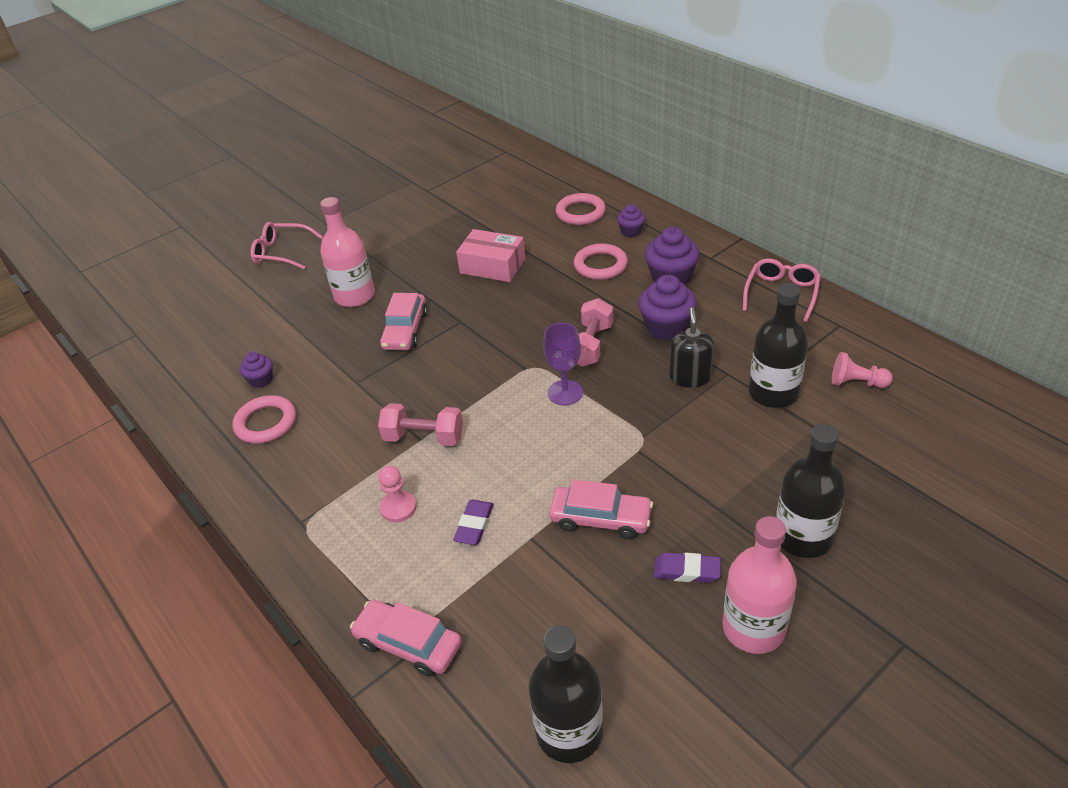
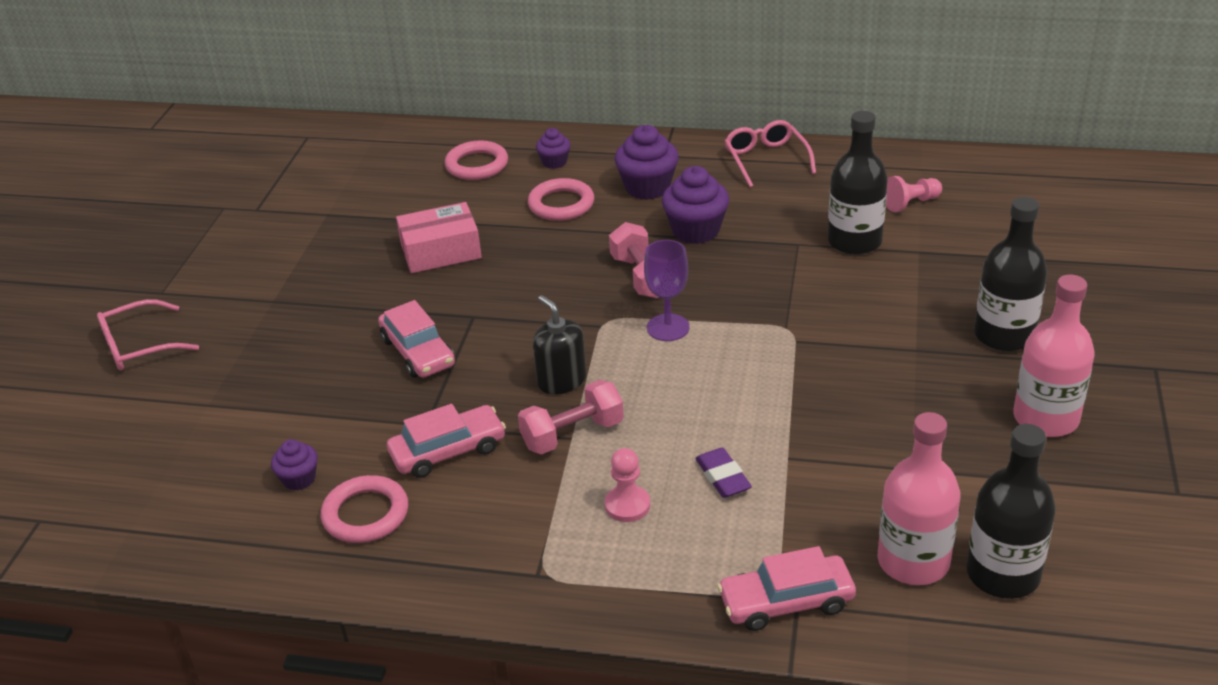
camera: 40 degrees left, 5 degrees down
(355, 296) = (307, 347): pink bottle -> pink bottle (913, 561)
(600, 519) = (830, 409): pink car -> pink car (448, 451)
(686, 571) = (948, 408): purple eraser -> none
(690, 377) = (768, 261): black soap dispenser -> black soap dispenser (561, 380)

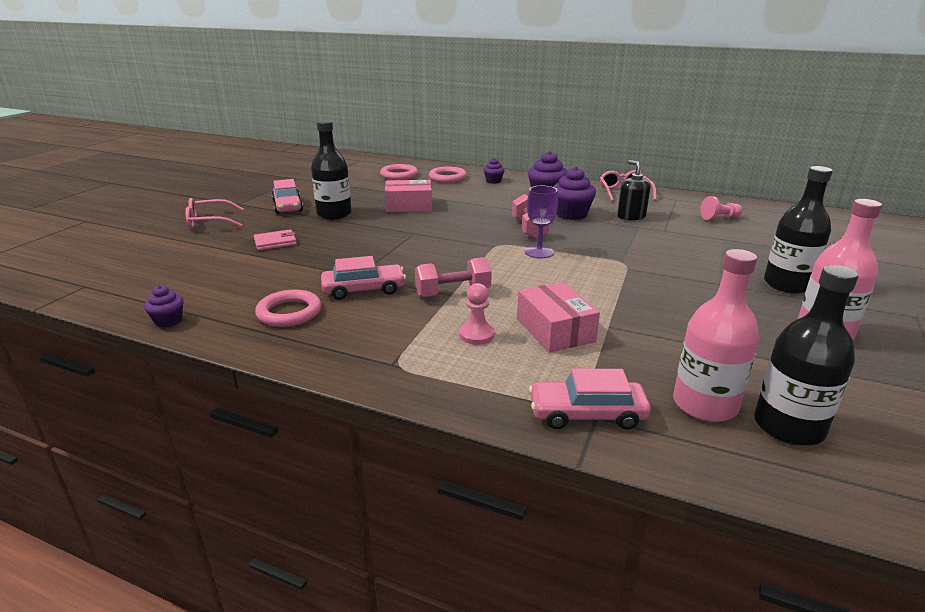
camera: 10 degrees right, 10 degrees down
(271, 375) = (275, 242): none -> pink wallet
(299, 479) = (258, 289): purple cupcake -> purple cupcake (168, 321)
(418, 352) = (371, 243): pink car -> pink car (288, 206)
(561, 204) = (490, 196): pink ring -> pink ring (399, 175)
(561, 380) = (457, 267): black soap dispenser -> black soap dispenser (631, 216)
(723, 477) = (555, 330): purple eraser -> pink box
(854, 241) = (678, 230): black bottle -> black bottle (334, 214)

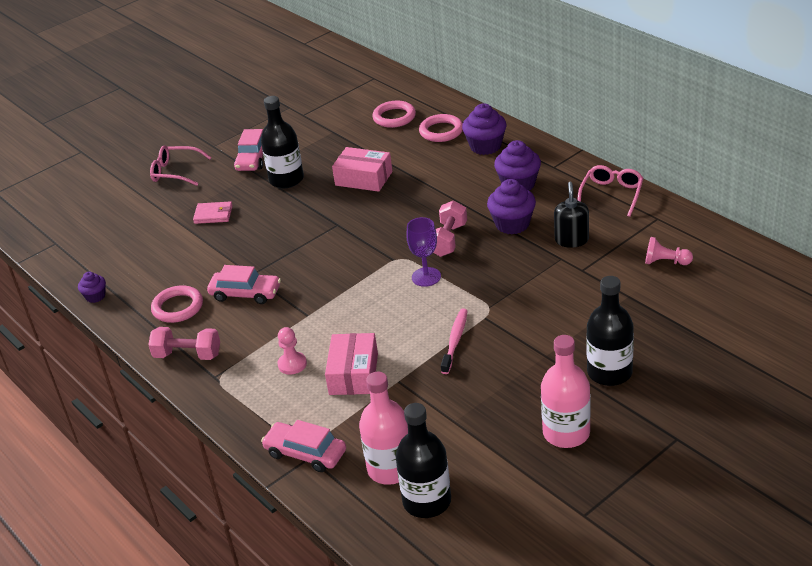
camera: 30 degrees right, 10 degrees up
(453, 293) = (310, 314): pink dumbbell -> pink dumbbell (188, 355)
(493, 181) = (485, 146): purple cupcake -> purple cupcake, size x1.77
(623, 287) = (455, 341): none -> pink toothbrush

